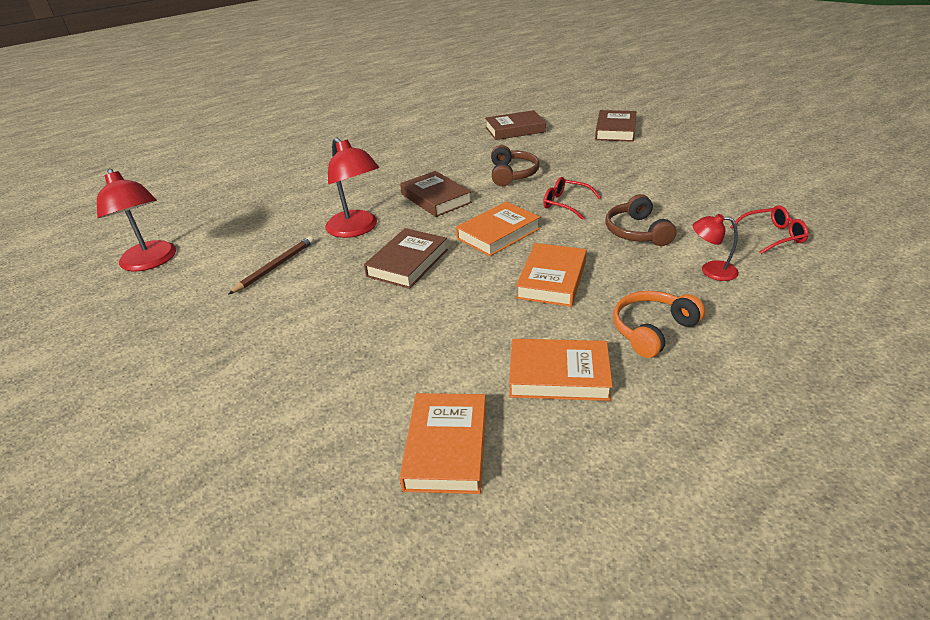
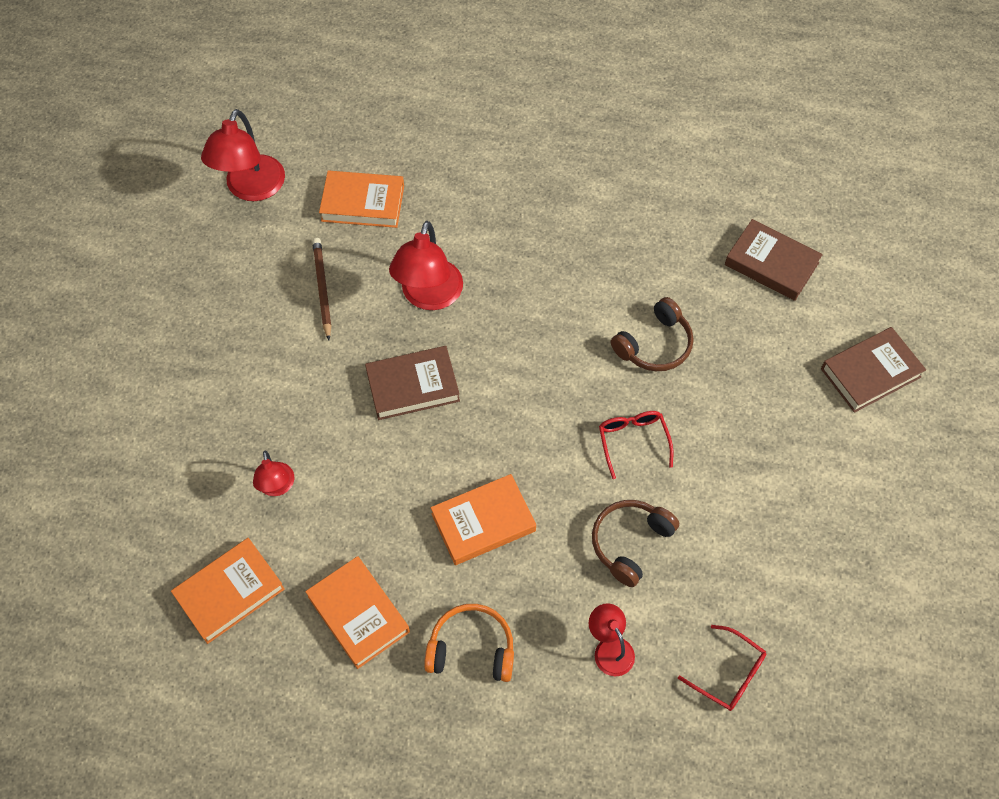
camera: 45 degrees right, 25 degrees up
(275, 267) = (322, 289): brown pencil -> brown pencil turned 90 degrees counterclockwise
(389, 365) = (277, 487): none -> red lamp
(436, 198) = (541, 315): brown book -> none
(498, 233) = (523, 422): orange book -> orange book (363, 203)

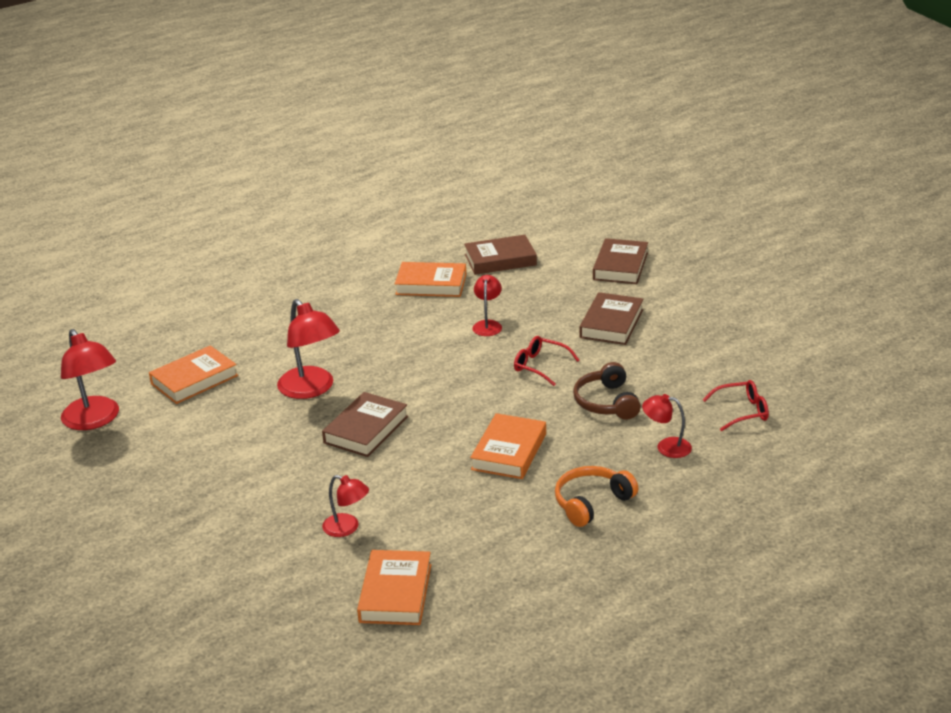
camera: 45 degrees left, 30 degrees down
(322, 289) = (228, 430): brown pencil -> none
(358, 614) = (498, 539): orange book -> orange book (431, 284)
(654, 345) = (488, 325): brown headphones -> red lamp
(761, 445) = (611, 323): none -> brown book

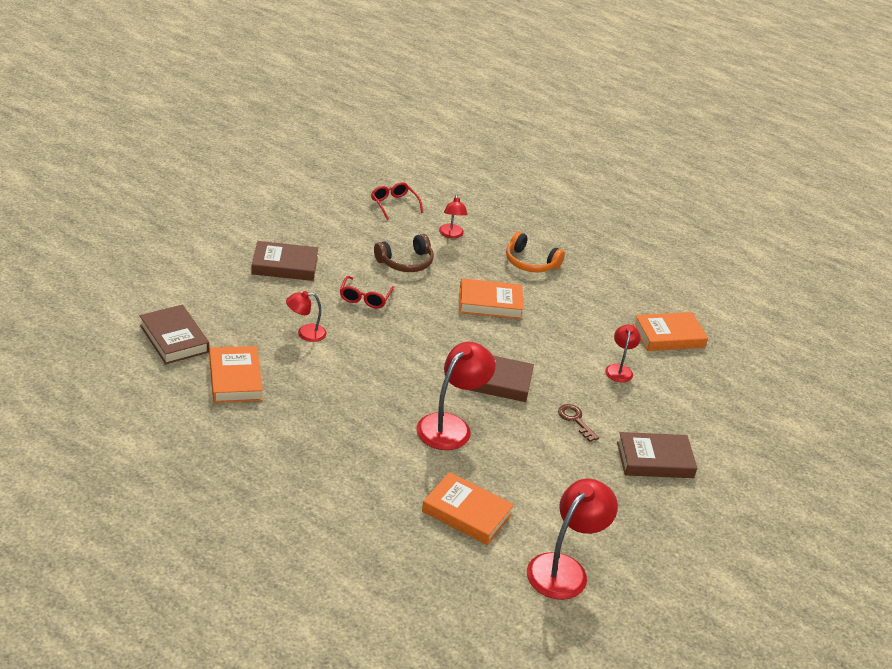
camera: 115 degrees left, 5 degrees up
(278, 472) = (575, 420): none -> brown key
(620, 266) = (177, 265): brown book -> brown book (655, 460)

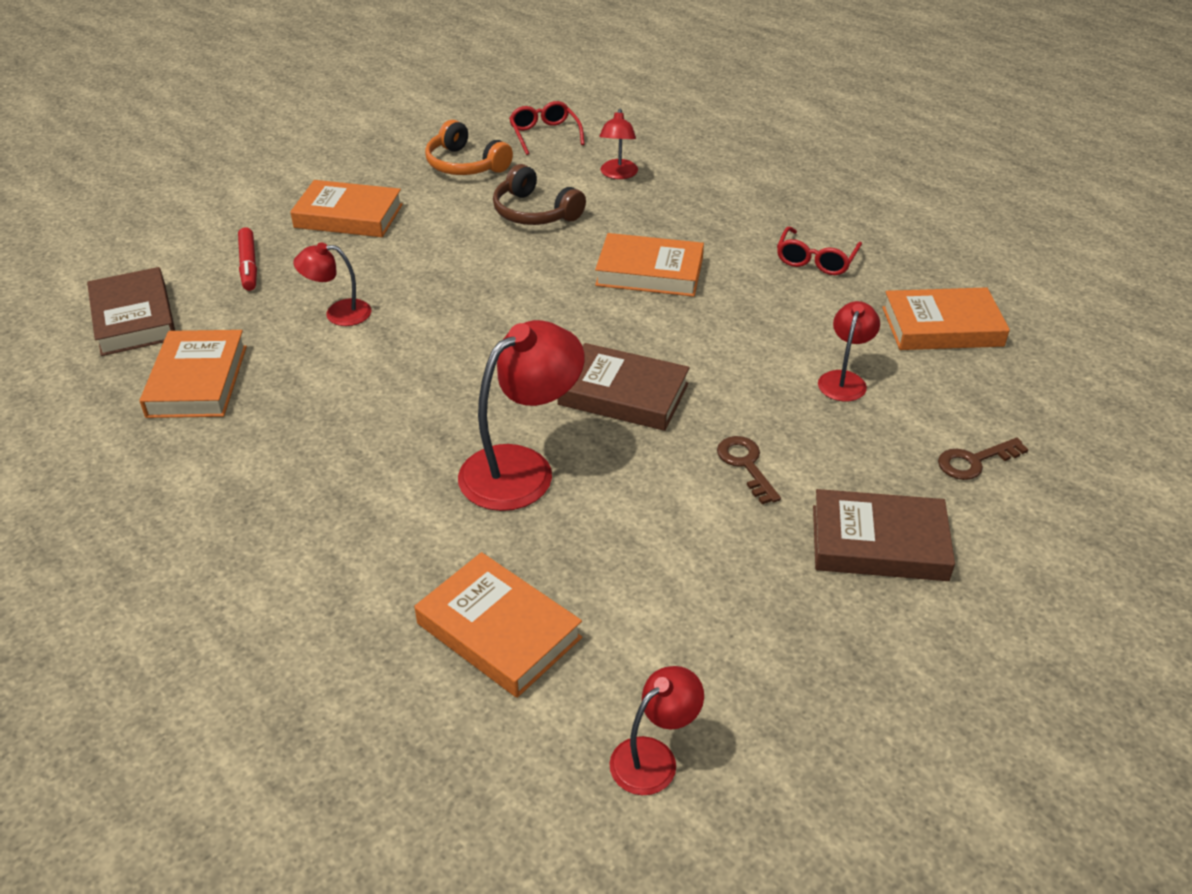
camera: 15 degrees right, 5 degrees up
(233, 301) = (249, 265): none -> red marker
(284, 265) = (348, 216): brown book -> orange book
(365, 298) = (452, 263): red glasses -> red glasses (815, 260)
(406, 262) = (534, 212): brown headphones -> brown headphones turned 60 degrees clockwise
(530, 263) = (731, 213): orange headphones -> orange headphones (465, 165)
(564, 568) = (654, 757): red lamp -> red lamp, size x0.56
(697, 414) = (974, 461): none -> brown key

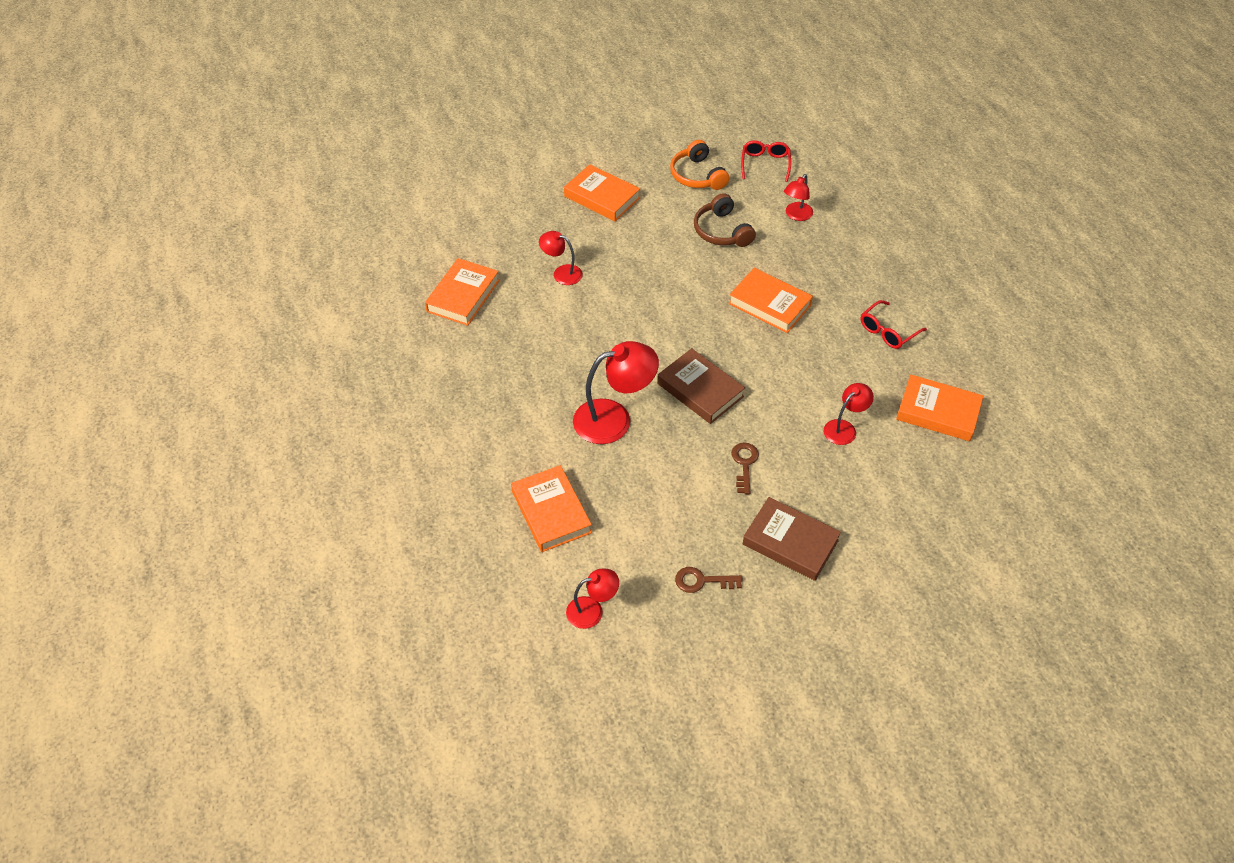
camera: 25 degrees right, 10 degrees up
(134, 318) = (445, 238): brown book -> none
(249, 265) = (525, 218): red marker -> none
(974, 461) = (887, 513): brown key -> brown key (702, 581)

